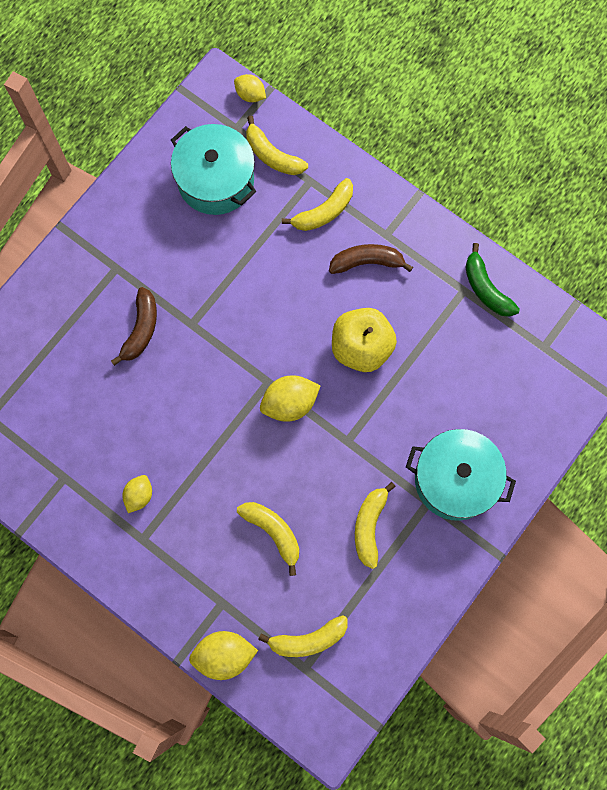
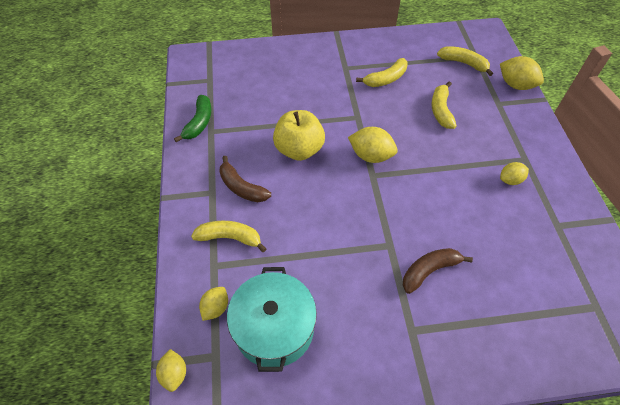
camera: 135 degrees left, 20 degrees down
(272, 155) = (215, 308): yellow banana -> yellow lemon
(455, 480) = (322, 66): turquoise pot -> none

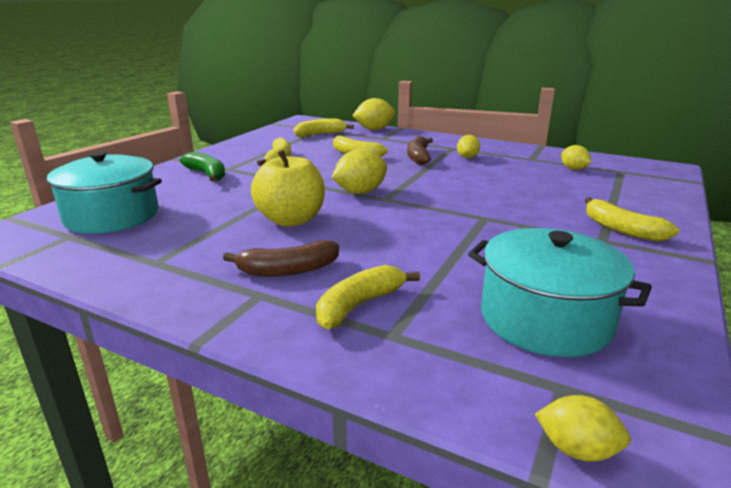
camera: 55 degrees left, 30 degrees down
(199, 123) = (123, 265): green banana -> green banana (207, 174)
(215, 308) = (472, 358): yellow lemon -> yellow lemon (573, 169)
(240, 75) = (112, 216): none -> turquoise pot
(429, 271) = (534, 211): brown banana -> brown banana (418, 157)
(443, 338) = (621, 229): none -> yellow banana

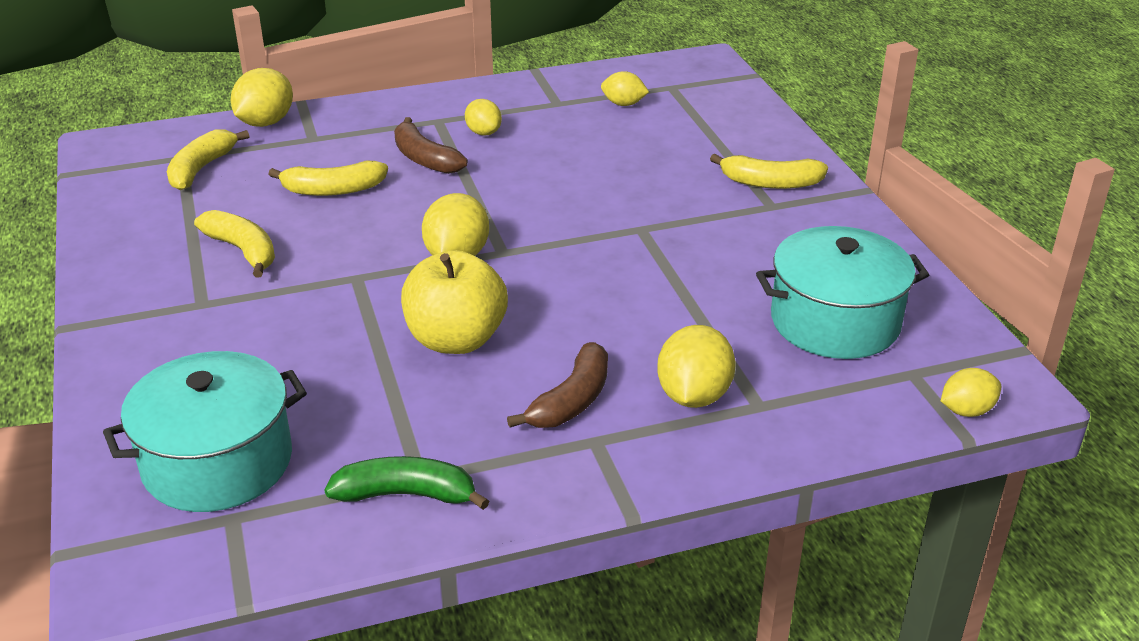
camera: 45 degrees left, 10 degrees up
(207, 174) = (193, 329): green banana -> green banana (407, 494)
(359, 305) = (693, 396): yellow banana -> yellow lemon

